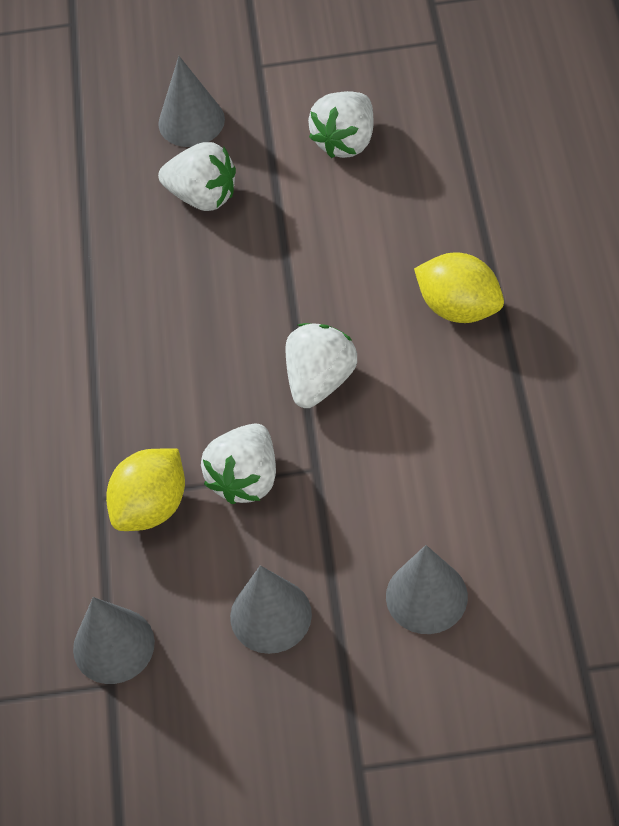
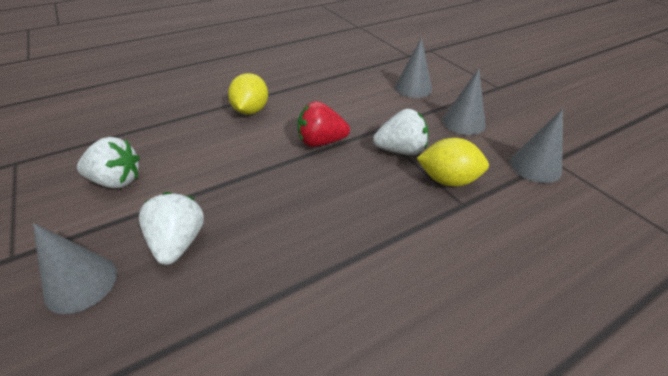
camera: 120 degrees left, 15 degrees down
(320, 380) = (321, 142): white strawberry -> red strawberry

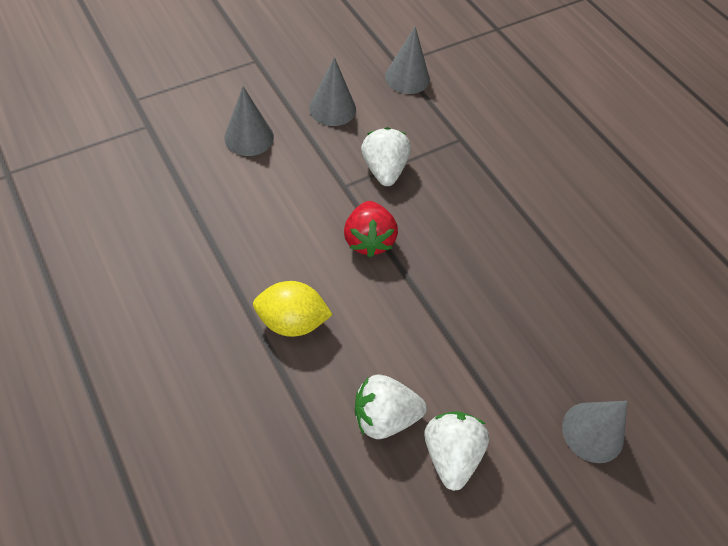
camera: 95 degrees left, 15 degrees up
(178, 243) = (535, 359): white strawberry -> white strawberry (384, 416)
(448, 180) = (430, 142): yellow lemon -> none

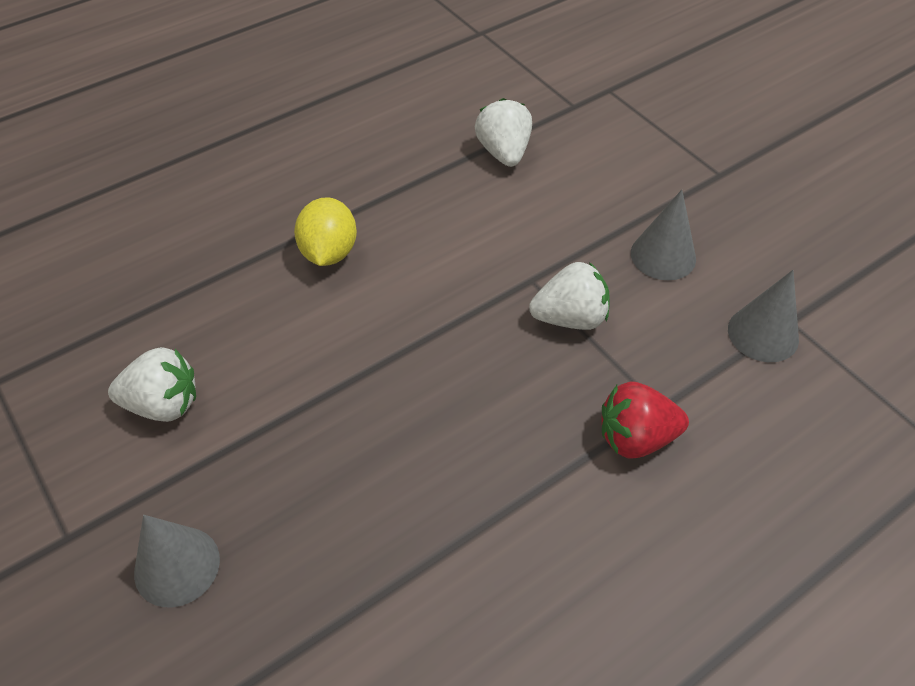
camera: 90 degrees right, 5 degrees down
(249, 137) = (583, 185): grey cone -> none
(368, 240) = (450, 310): red strawberry -> red strawberry (636, 438)
(384, 416) = (213, 341): white strawberry -> white strawberry (503, 152)

